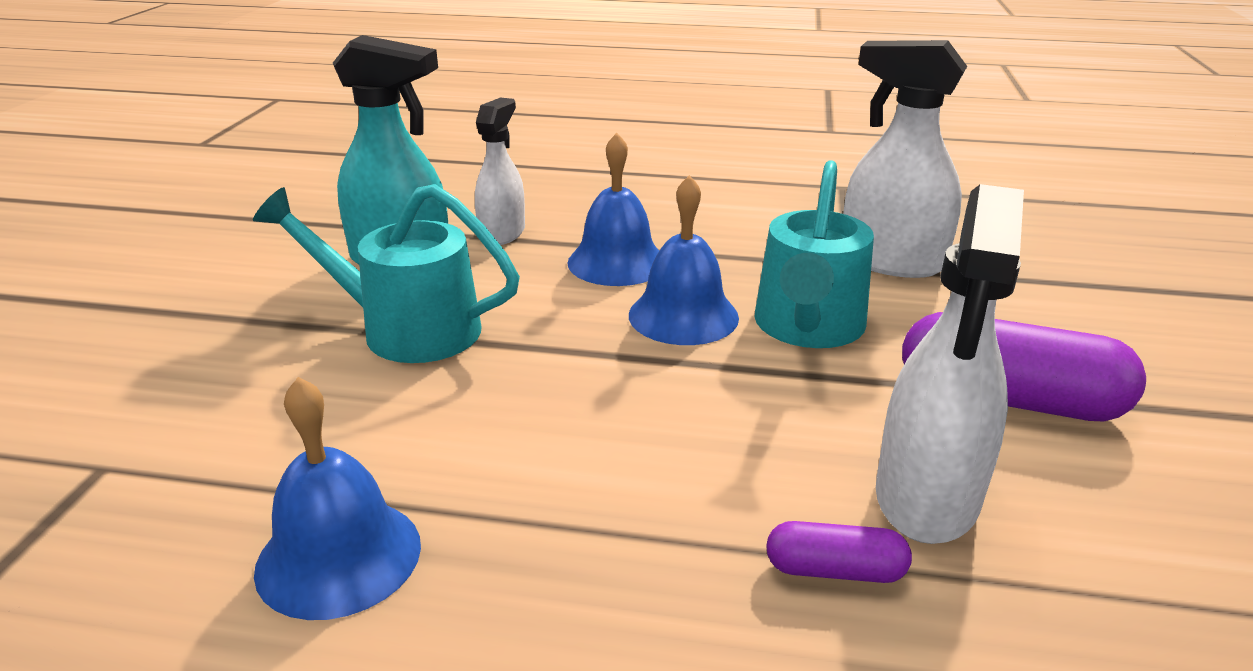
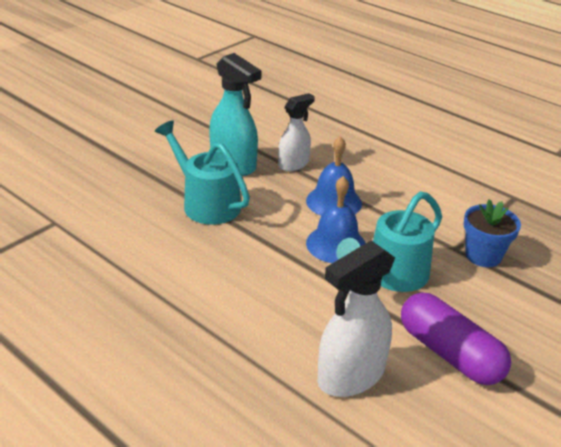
camera: 30 degrees right, 5 degrees up
(339, 556) = (106, 293): blue bell -> none
(834, 570) = (277, 384): purple capsule -> none
(890, 262) = (483, 255): white spray bottle -> blue flower pot

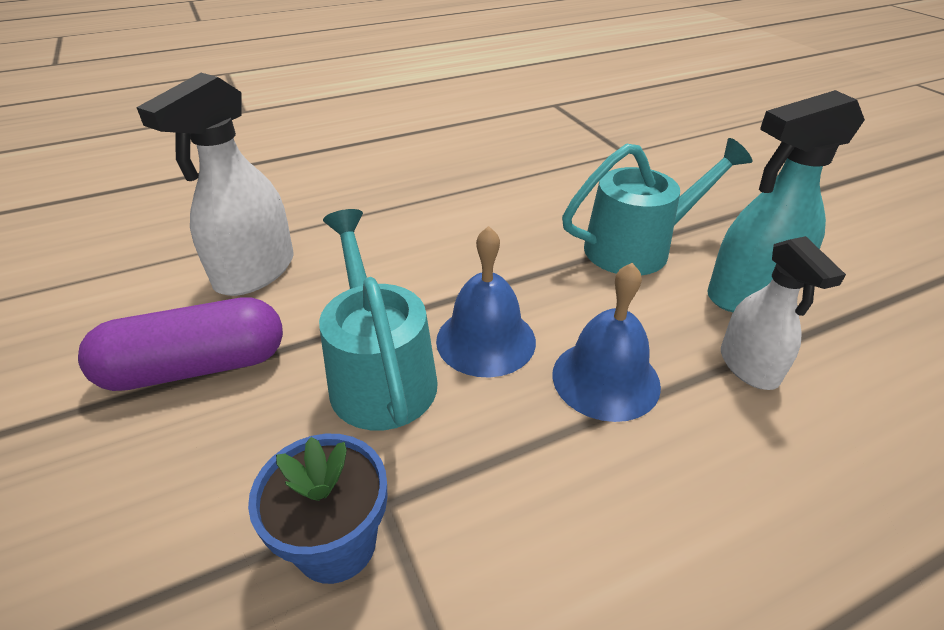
camera: 115 degrees right, 5 degrees up
(350, 376) = (254, 272): white spray bottle -> white spray bottle turned 135 degrees counterclockwise

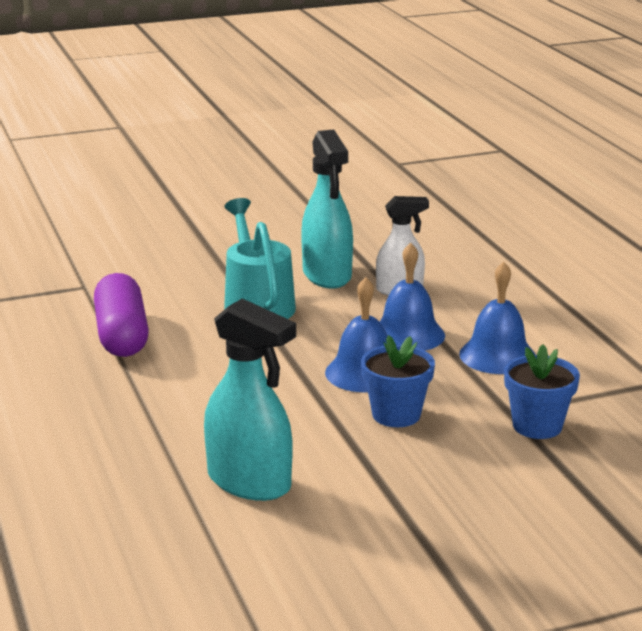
camera: 85 degrees left, 15 degrees down
(196, 367) = (383, 496): purple capsule -> purple capsule (122, 335)
(254, 272) = (249, 482): white spray bottle -> turquoise spray bottle
(379, 373) = (396, 415): turquoise watering can -> blue flower pot
(568, 491) = (497, 355): none -> blue bell

